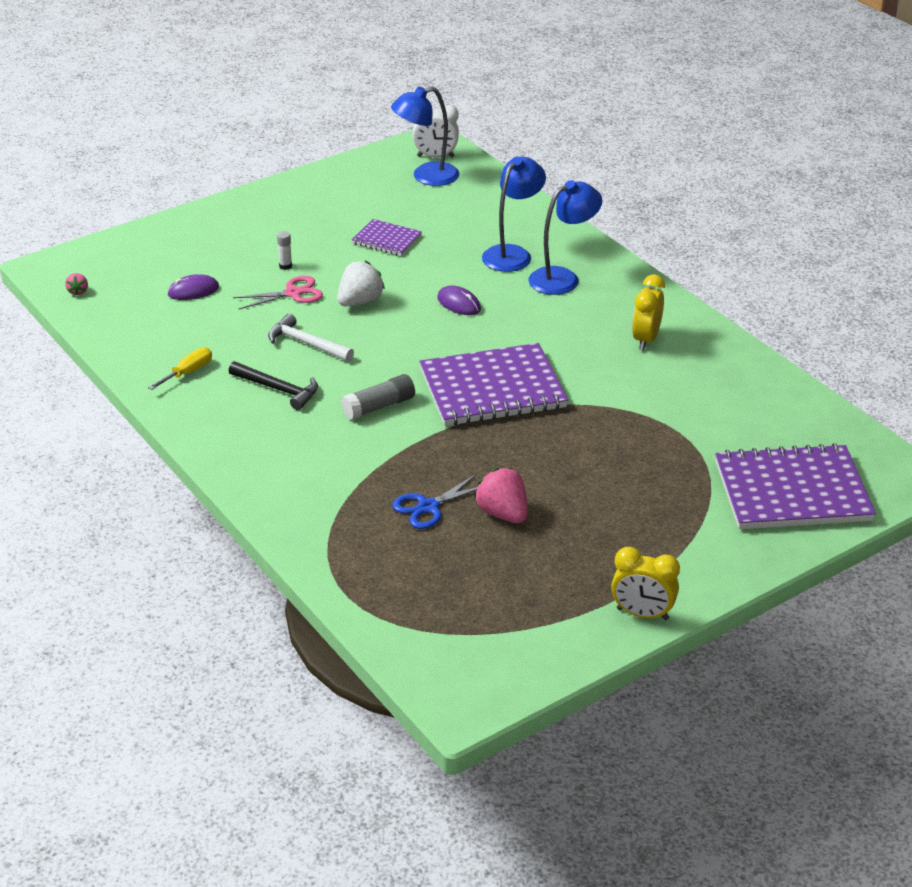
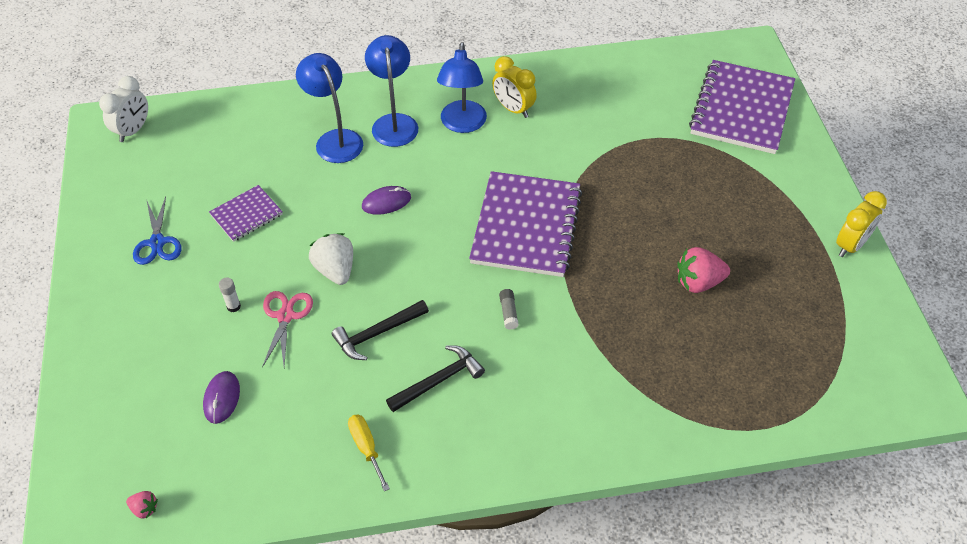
camera: 65 degrees left, 15 degrees up
(306, 343) = (377, 333): white hammer -> black hammer
(379, 406) = (508, 312): grey glue stick -> grey glue stick, size x0.58
(426, 176) = (162, 149): blue lamp -> blue lamp (462, 124)
(428, 507) = (668, 328): blue scissors -> blue scissors (157, 242)

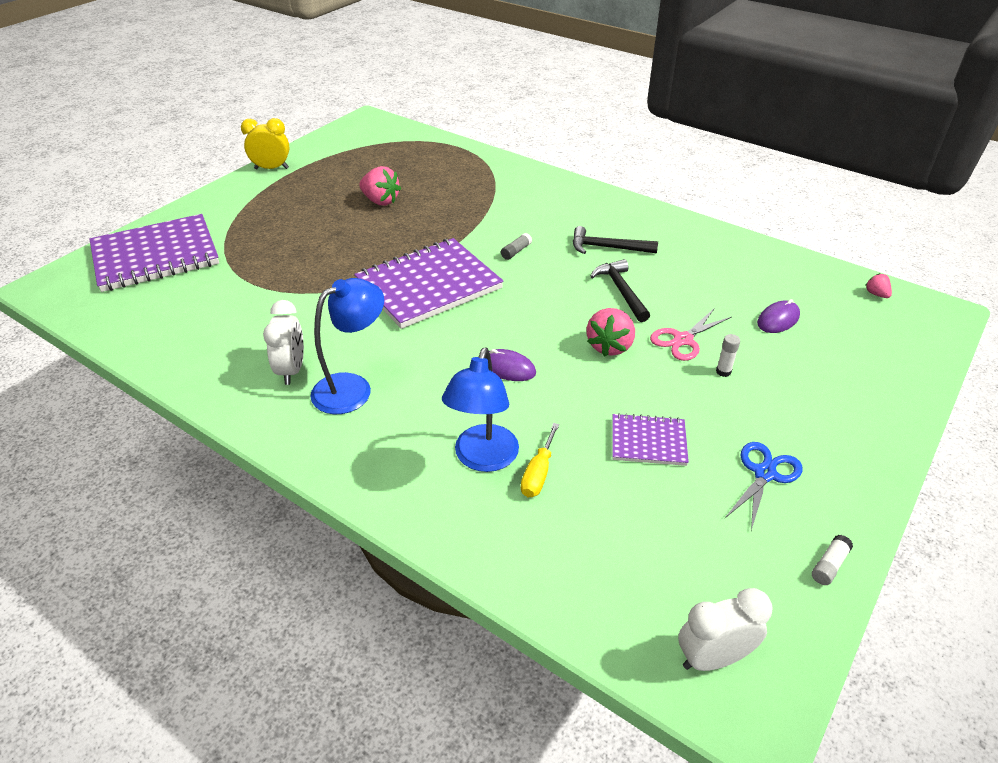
camera: 135 degrees left, 10 degrees down
(91, 211) = (829, 565): none -> white glue stick
(335, 270) = (609, 346): white strawberry -> pink strawberry
(366, 448) = (691, 245): yellow screwdriver -> yellow screwdriver (538, 473)
(377, 333) = (621, 291): black hammer -> black hammer turned 120 degrees counterclockwise
(394, 122) = (406, 434): blue lamp -> none
(513, 109) = (292, 370): yellow clock -> white clock

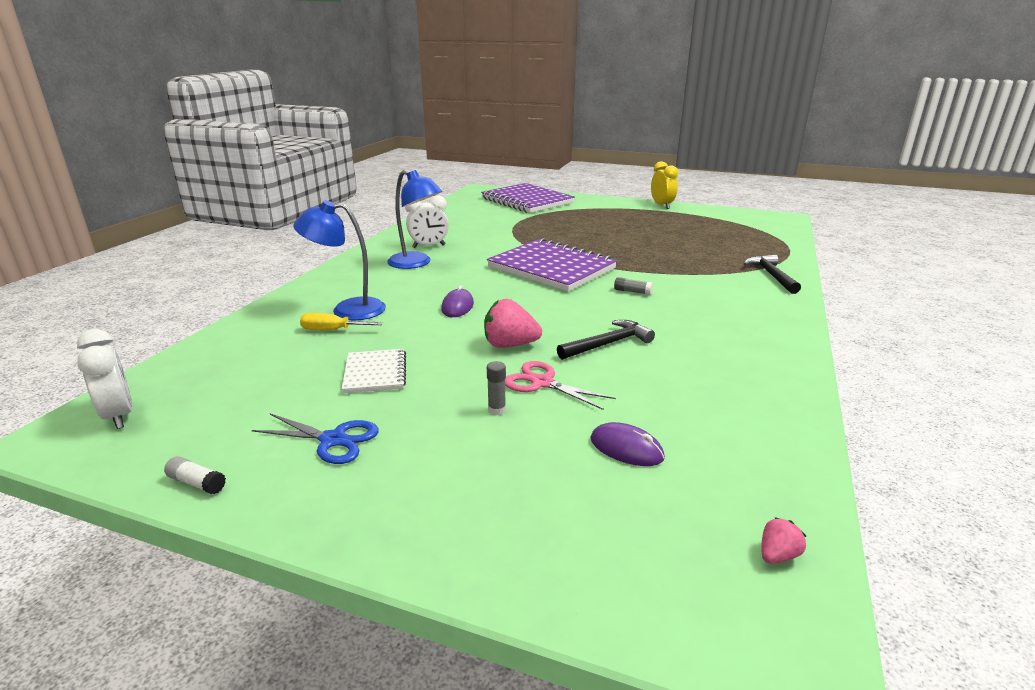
camera: 75 degrees right, 15 degrees down
(380, 201) = (657, 238): pink strawberry -> none
(607, 247) = (684, 331): black hammer -> black hammer (771, 275)
(648, 441) = (375, 373): purple notebook -> white notebook
(723, 371) = (497, 410): white glue stick -> grey glue stick

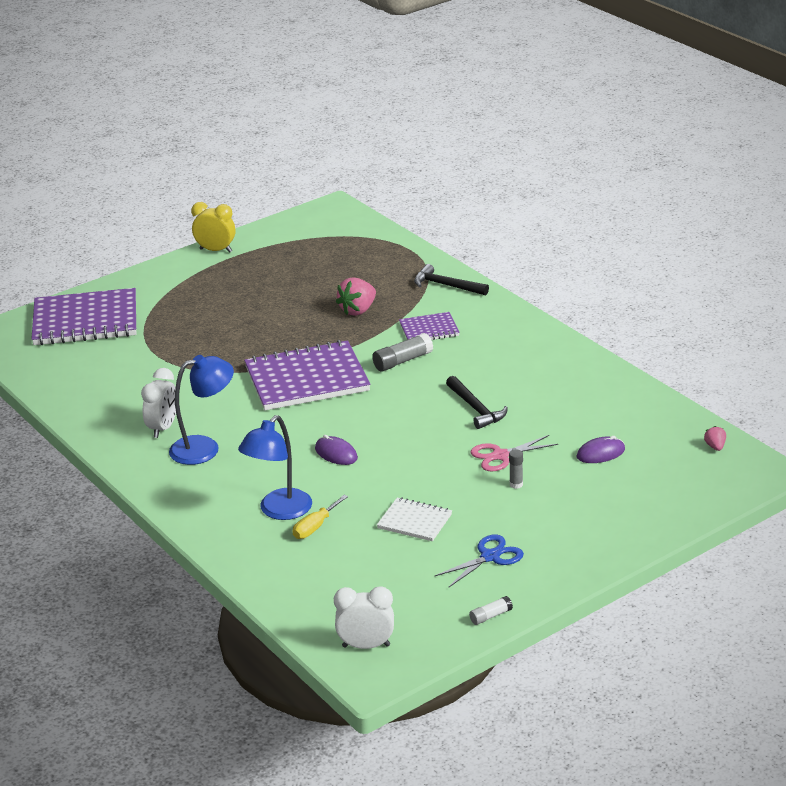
camera: 55 degrees left, 5 degrees up
(510, 345) = (433, 450): pink strawberry -> pink strawberry (358, 310)
(608, 344) = (476, 409): black hammer -> black hammer turned 150 degrees clockwise
(632, 291) = (402, 361): grey glue stick -> grey glue stick, size x1.71
(696, 288) = (429, 330): none -> purple notebook

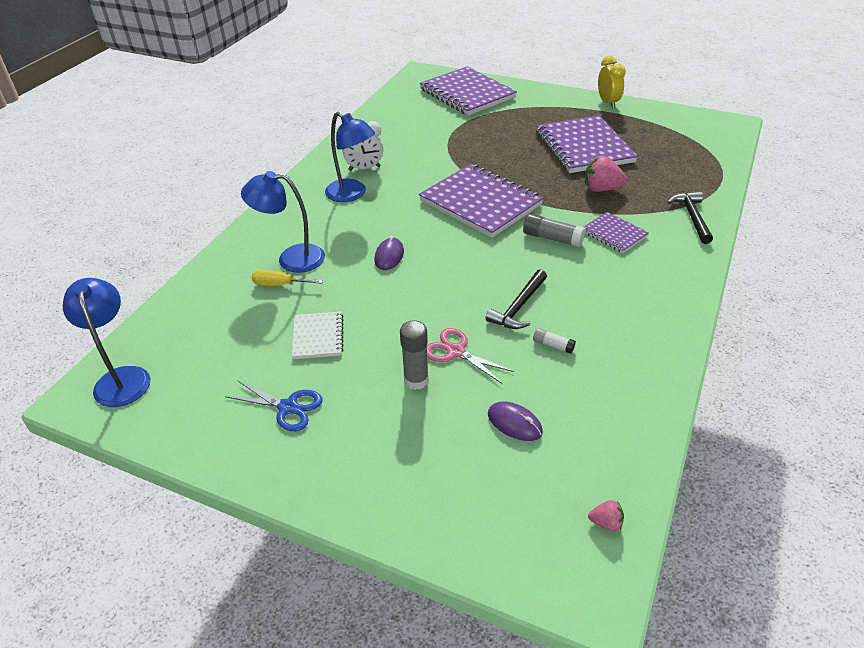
camera: 60 degrees right, 10 degrees up
(279, 293) = (584, 147): none -> purple notebook
(366, 646) = (122, 378): white clock -> blue lamp
(490, 616) = (192, 445): white glue stick -> white glue stick (553, 345)
(516, 484) = (416, 380): grey glue stick -> grey glue stick, size x1.71
(715, 446) = (606, 523): pink strawberry -> pink strawberry turned 45 degrees clockwise

